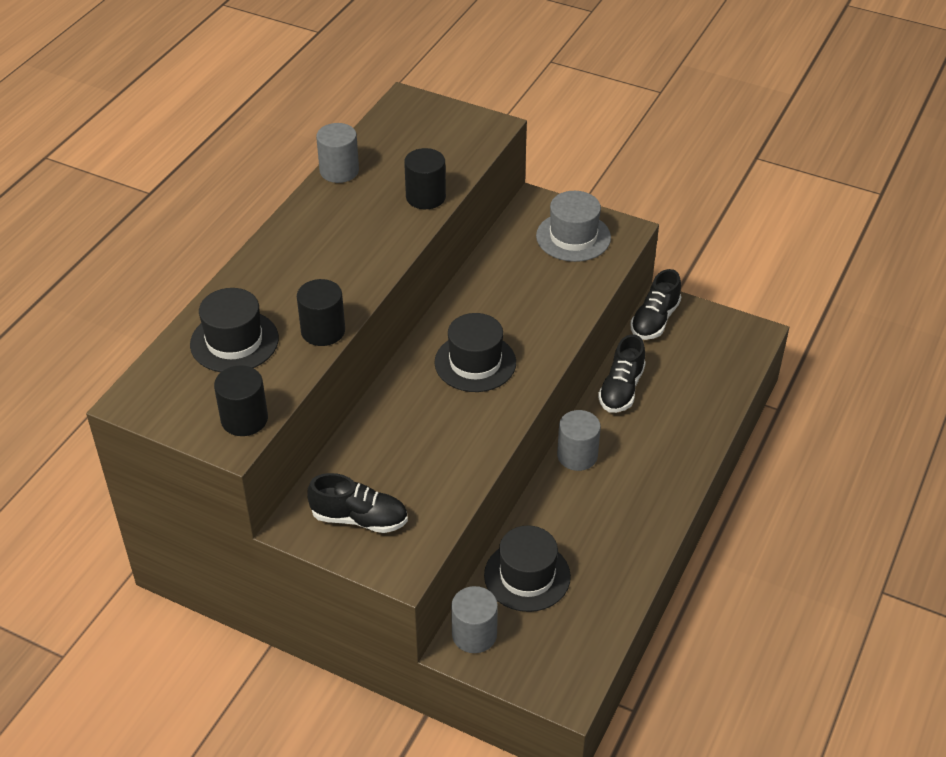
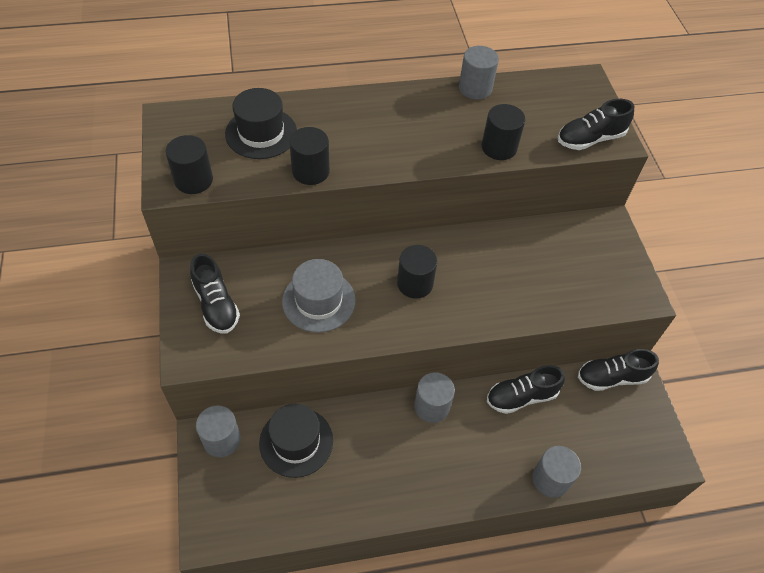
camera: 50 degrees right, 10 degrees up
(475, 139) = (590, 139): none -> black shoe
(475, 362) = (415, 283): black hat -> black cylinder
(573, 237) = (600, 267): grey hat -> grey hat (318, 301)
(711, 418) = (550, 479): none -> grey cylinder

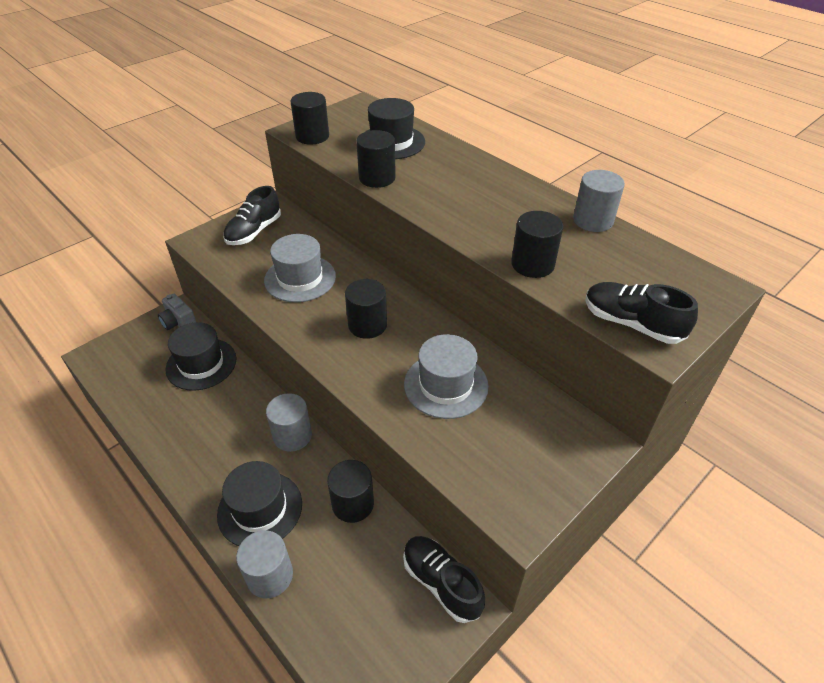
camera: 60 degrees right, 10 degrees down
(222, 440) = (179, 323): grey cylinder -> grey camera
(489, 461) = (260, 509): none -> black hat
(511, 270) = (446, 385): none -> grey hat
(521, 397) = (353, 504): black shoe -> black cylinder

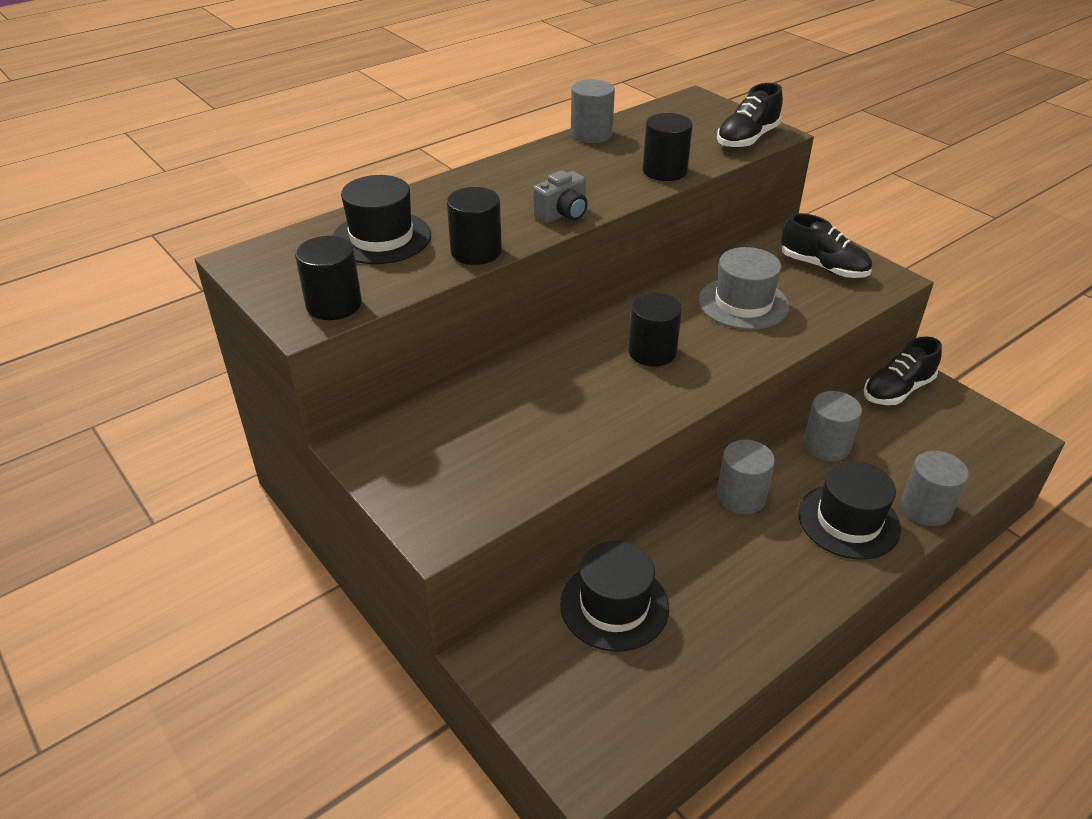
camera: 85 degrees left, 5 degrees down
(179, 323) = (516, 649): grey camera -> grey camera (563, 214)
(254, 231) = (428, 462): black shoe -> black shoe (823, 267)
(300, 278) = (556, 409): grey hat -> none
(353, 504) = (826, 445): black cylinder -> grey cylinder

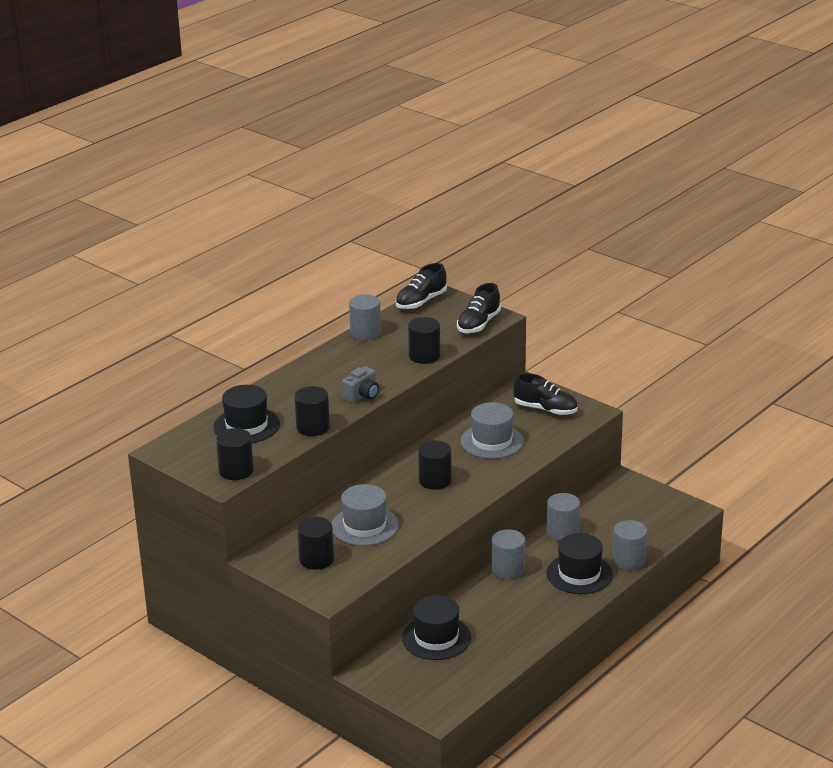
camera: 10 degrees left, 10 degrees down
(441, 460) = (316, 559): none -> black cylinder
(531, 412) = (364, 526): none -> grey hat
(897, 390) = (611, 490): black shoe -> black shoe (421, 302)

